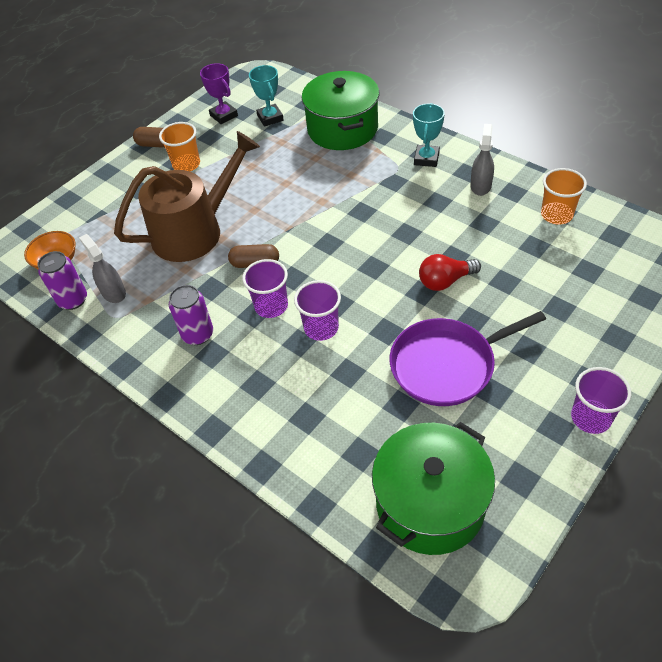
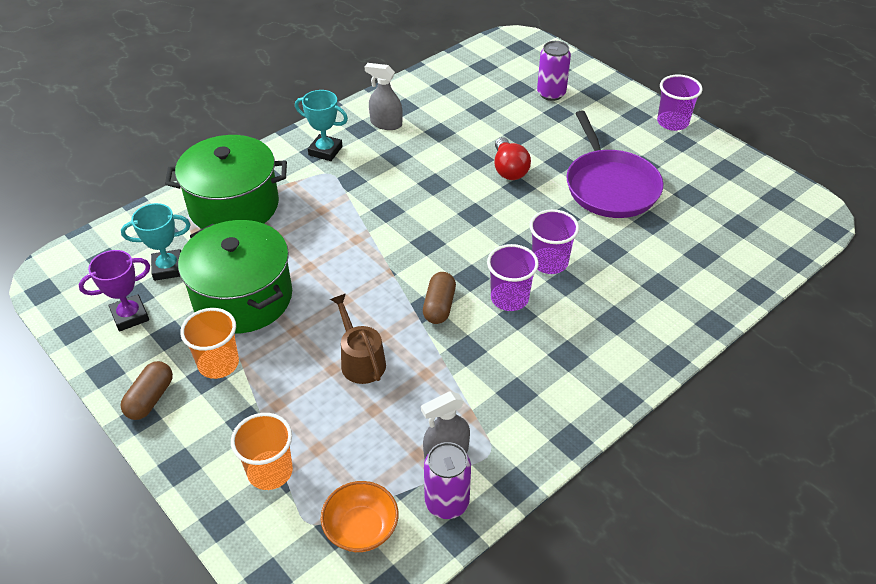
camera: 85 degrees left, 5 degrees down
(195, 231) = (360, 360): brown watering can -> brown watering can, size x0.48
(198, 334) = (537, 366): purple can -> purple can (551, 94)
(430, 503) = (751, 220): green pot -> green pot (243, 297)
(556, 215) = (446, 89): orange cup -> orange cup (270, 471)

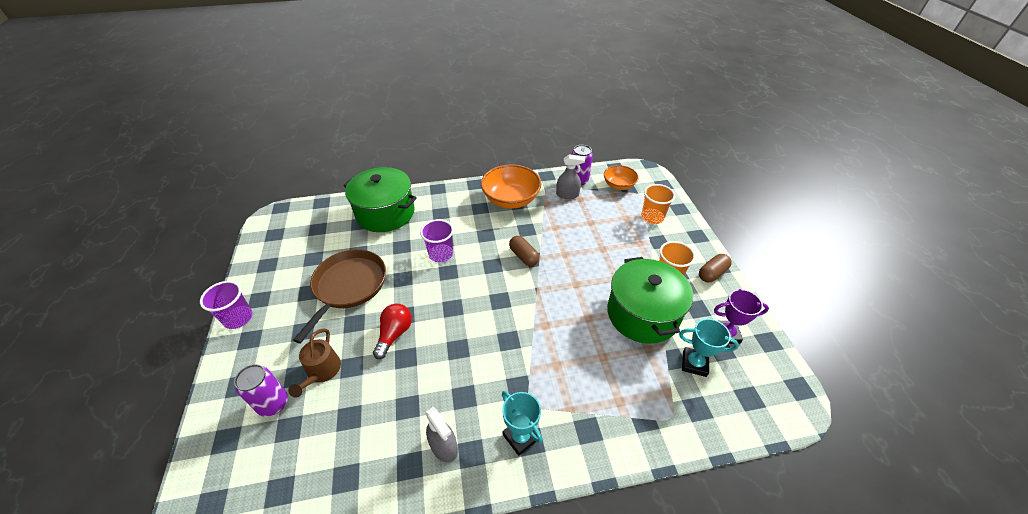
camera: 150 degrees left, 0 degrees up
(234, 205) = (628, 406): green pot -> green pot (385, 213)
(360, 360) = (585, 246): brown watering can -> brown watering can (322, 371)
(439, 306) = (523, 256): brown capsule -> brown capsule turned 75 degrees counterclockwise
(509, 298) = (482, 244): purple cup -> none
(534, 394) = (511, 199): none -> orange bowl
(610, 186) = (348, 286): purple pan -> brown pan

